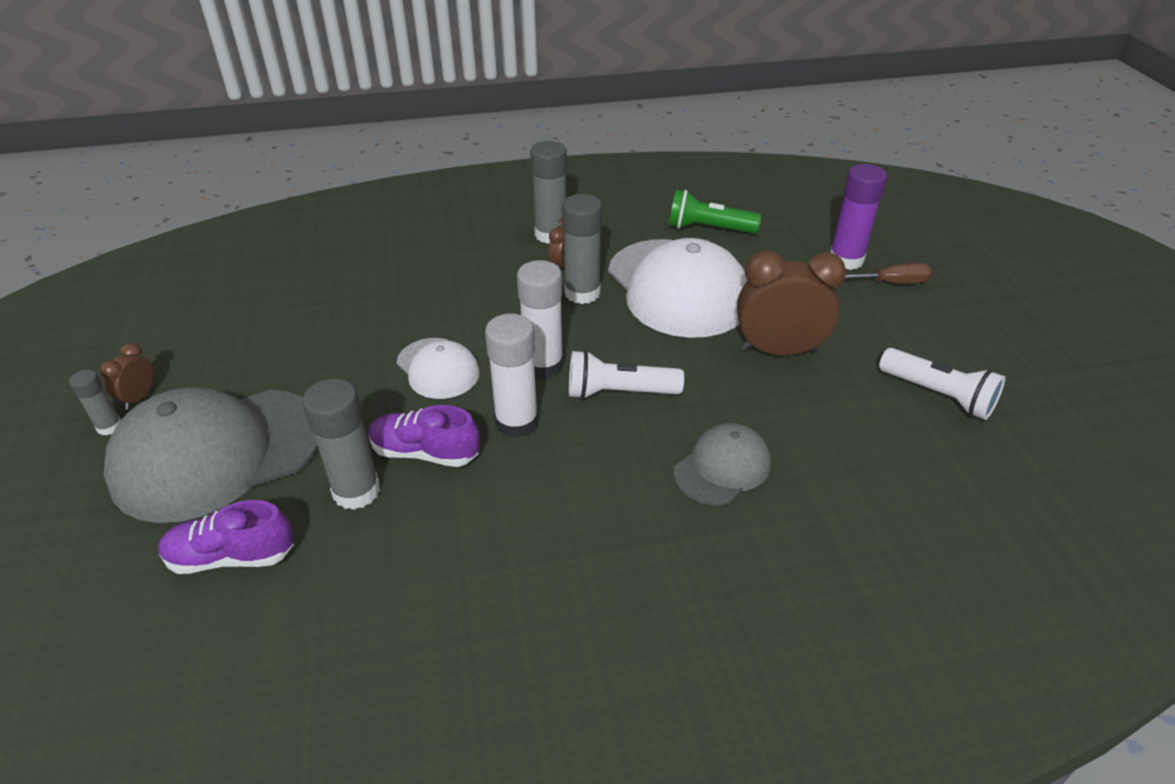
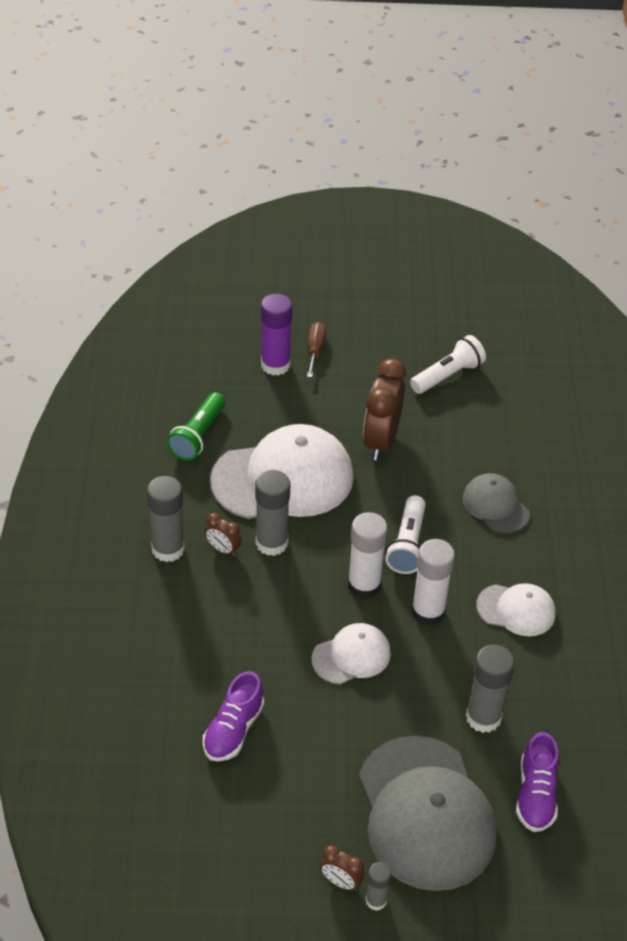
camera: 80 degrees left, 5 degrees up
(425, 453) = (450, 672): purple shoe -> purple shoe (233, 730)
(541, 507) = (516, 610): none -> white cap

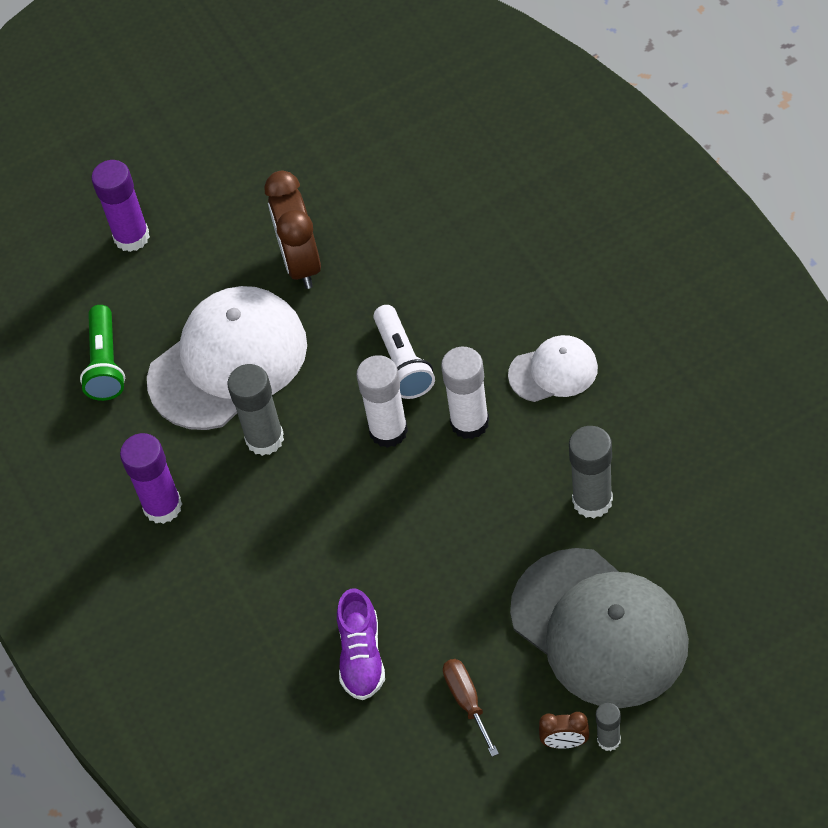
camera: 20 degrees left, 10 degrees up
(168, 549) = (162, 506): grey glue stick -> purple glue stick
(223, 549) = (220, 474): brown clock -> none
(315, 350) = (162, 196): brown screwdriver -> brown screwdriver (467, 701)
(351, 656) = (425, 512): white cap -> none
(448, 375) = (321, 150): white flashlight -> none
(495, 506) = (462, 270): grey cap -> none
(535, 795) = (689, 549): purple shoe -> none

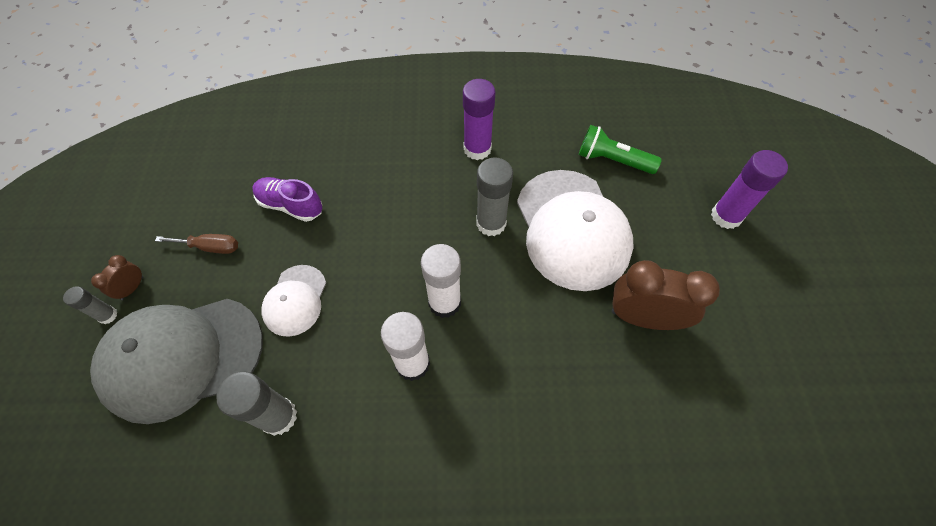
camera: 110 degrees right, 5 degrees up
(403, 362) = (500, 344): white flashlight -> none
(553, 371) = (416, 460): white cap -> white cap (295, 300)

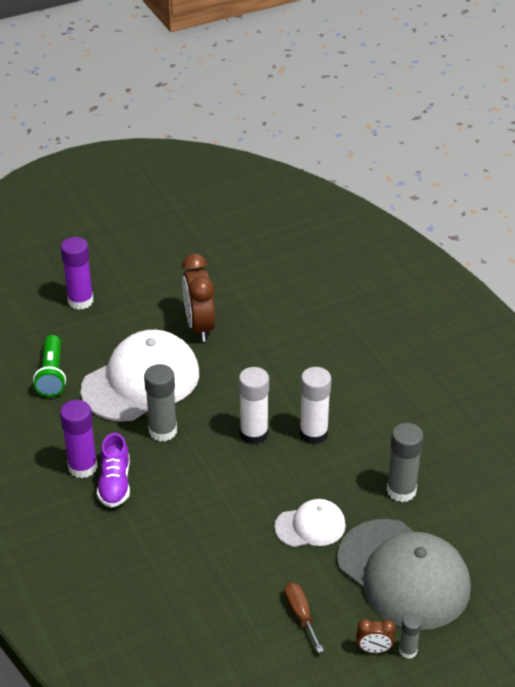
camera: 115 degrees left, 20 degrees down
(290, 205) = (222, 578): purple shoe -> purple shoe (115, 484)

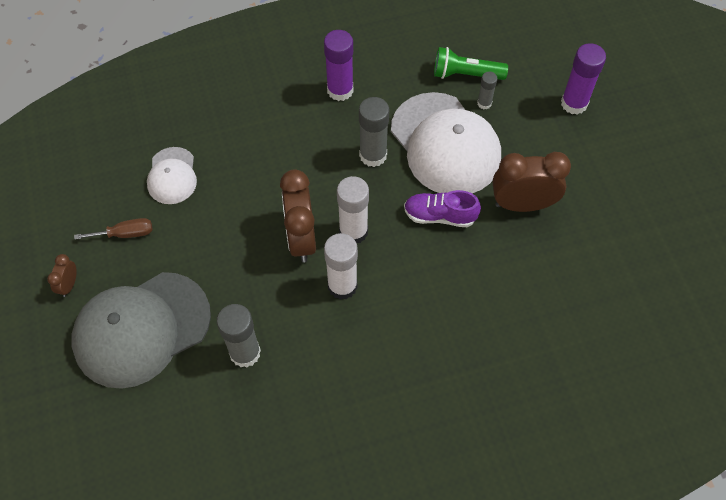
camera: 100 degrees right, 20 degrees up
(115, 484) = (314, 112): purple shoe -> purple shoe (440, 216)
(270, 470) = (301, 238): none -> brown clock
(310, 526) = (222, 260): white cap -> white cap (172, 176)
(408, 651) = (57, 312): grey glue stick -> grey glue stick (484, 103)

